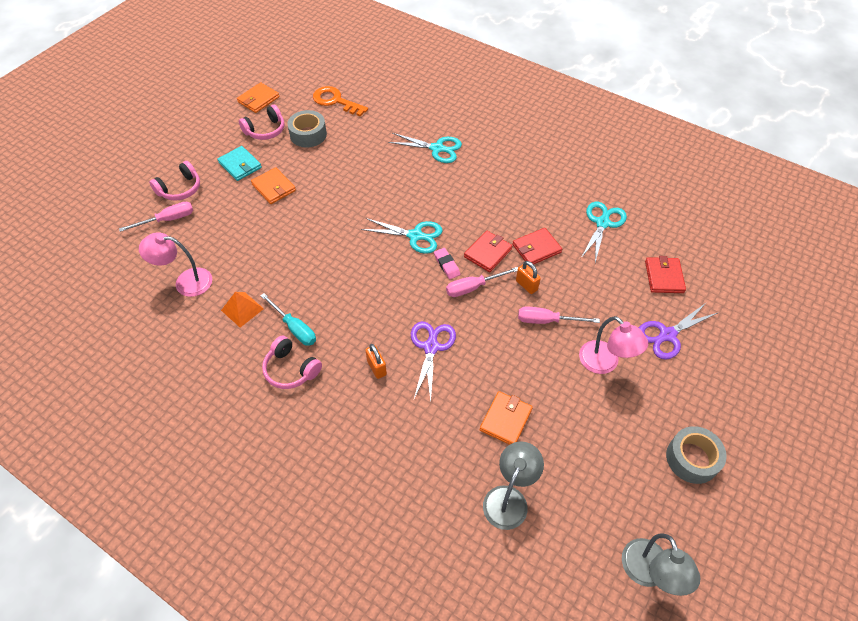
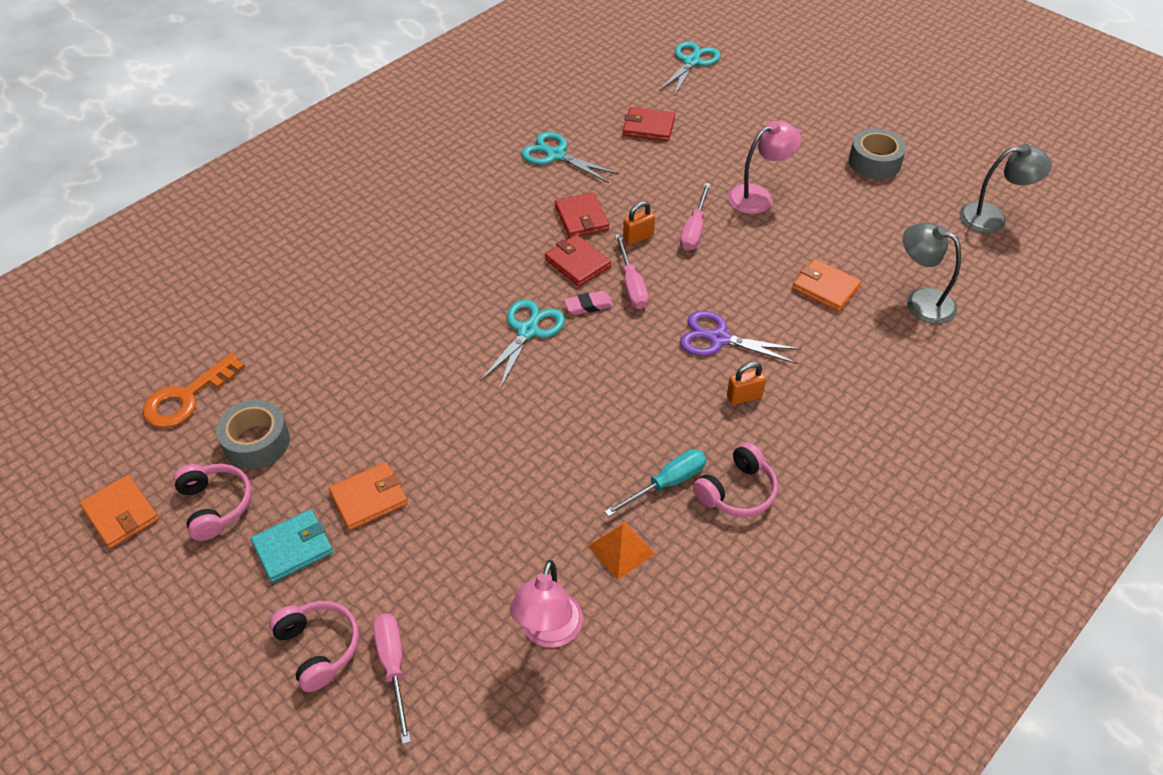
camera: 80 degrees left, 5 degrees down
(437, 149) = (361, 285): turquoise scissors -> turquoise scissors (692, 62)
(667, 335) = (727, 143): purple scissors -> none

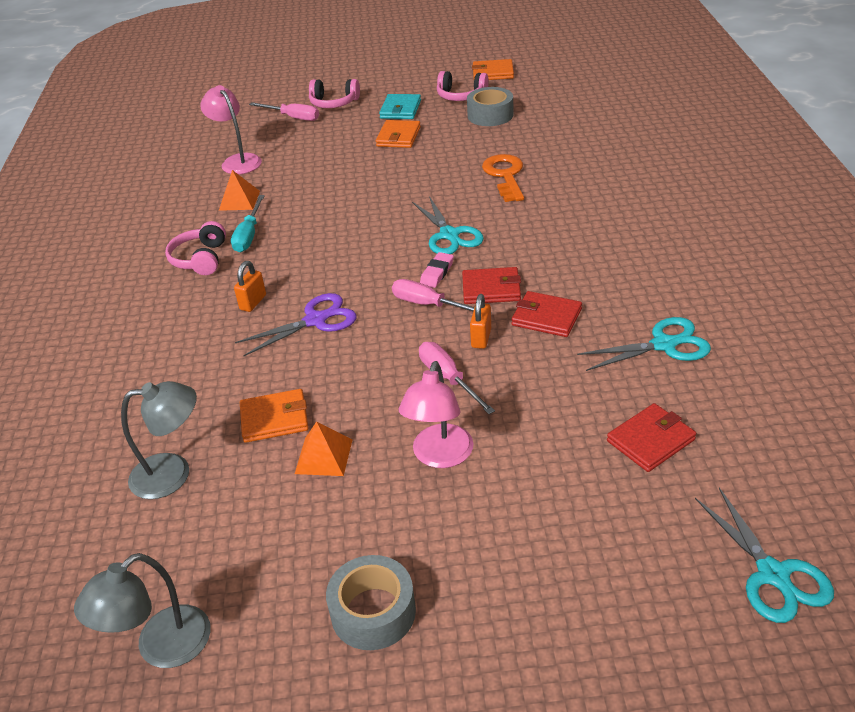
camera: 135 degrees right, 10 degrees down
(187, 397) = (557, 103): orange key -> orange key (505, 176)
(820, 243) = (323, 456): none -> orange pyramid

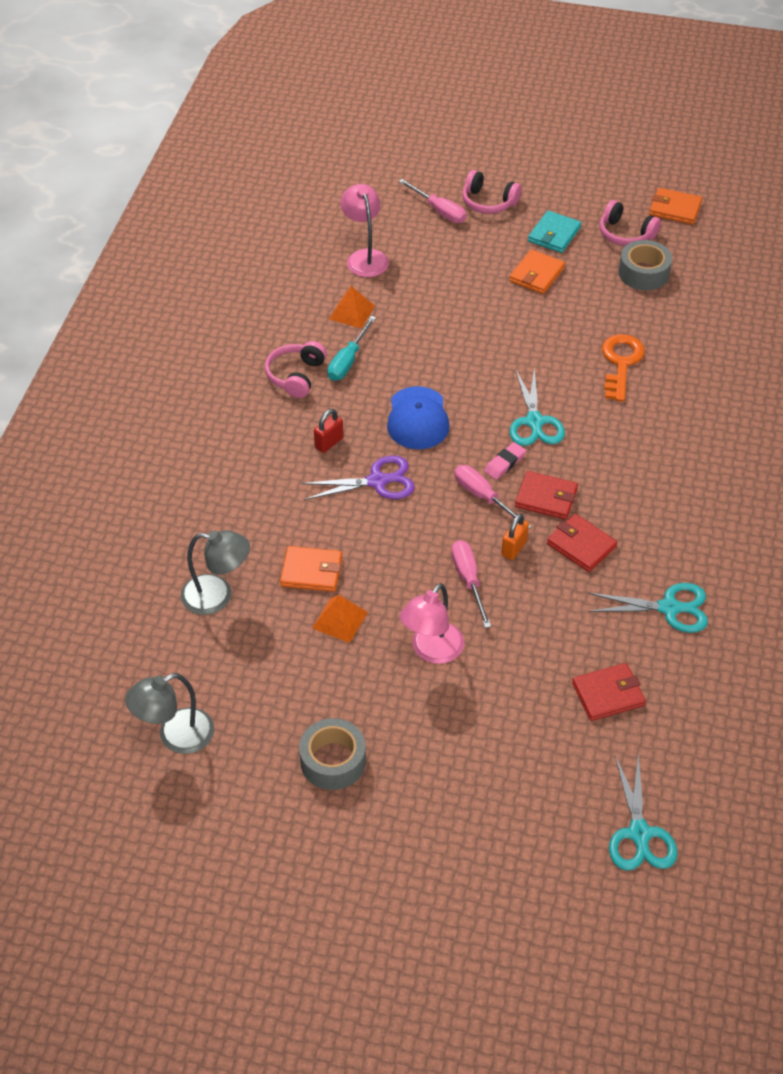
camera: 15 degrees right, 10 degrees up
(253, 302) = (329, 443): orange padlock -> red padlock
(335, 261) = (417, 418): none -> blue cap

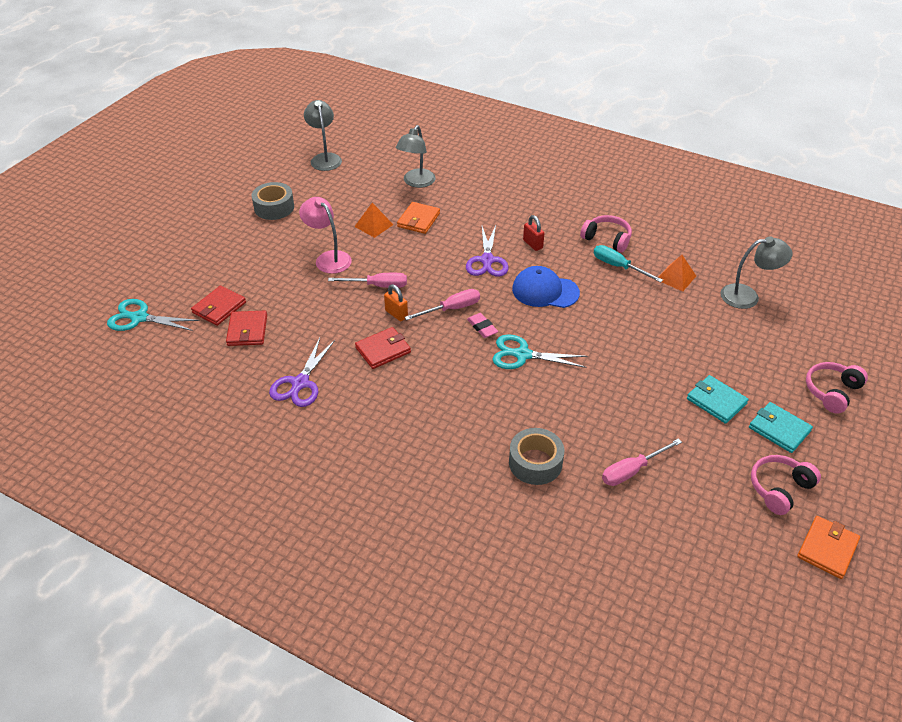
camera: 105 degrees right, 5 degrees down
(365, 257) = (747, 296): pink lamp -> grey lamp
(439, 211) = (816, 354): pink screwdriver -> pink screwdriver (632, 470)
(536, 274) = (716, 401): orange wallet -> turquoise wallet
(546, 498) = (438, 342): red wallet -> red wallet (219, 308)
(621, 363) = (580, 430): orange key -> none
(643, 273) = (712, 485): grey tape -> grey tape (535, 463)
(669, 608) = (300, 383): turquoise scissors -> purple scissors

